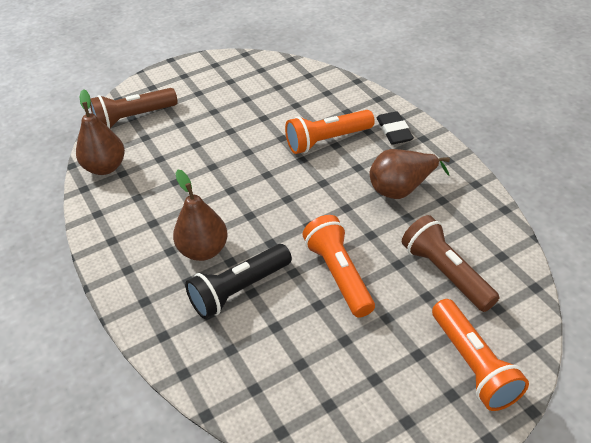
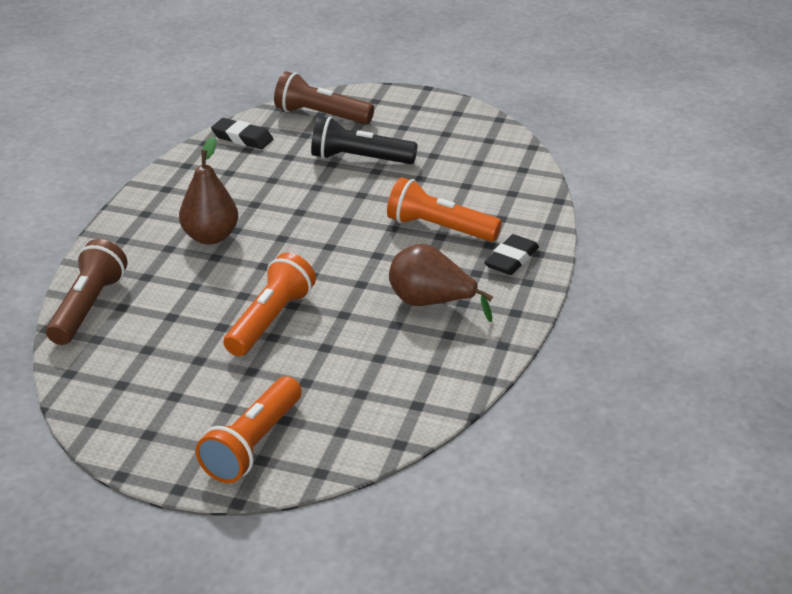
camera: 45 degrees right, 10 degrees down
(105, 167) = (242, 138): brown pear -> black eraser
(239, 290) = (189, 278): black flashlight -> black flashlight (359, 159)
(446, 273) = (348, 380): brown flashlight -> brown flashlight (88, 307)

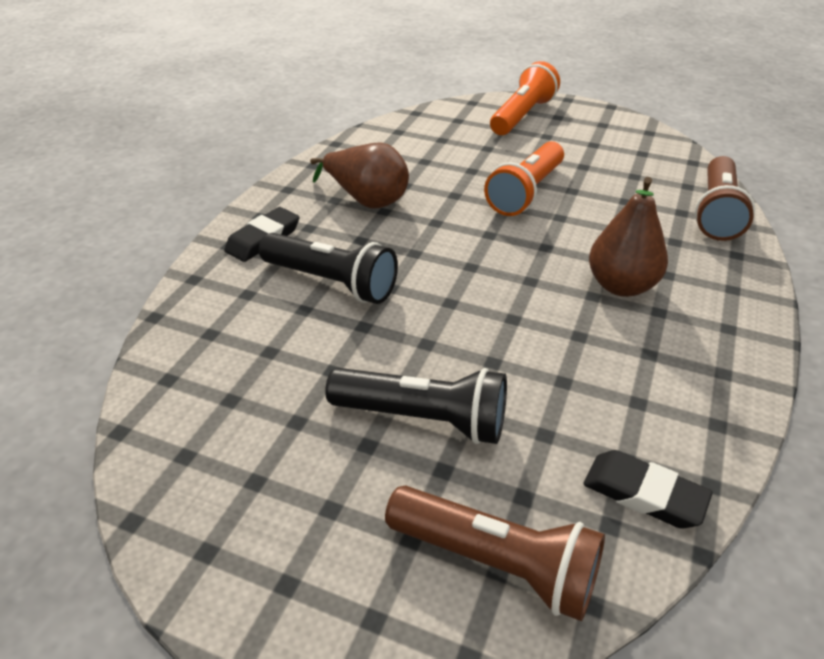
camera: 175 degrees left, 5 degrees up
(439, 228) = (331, 282): orange flashlight -> black flashlight

